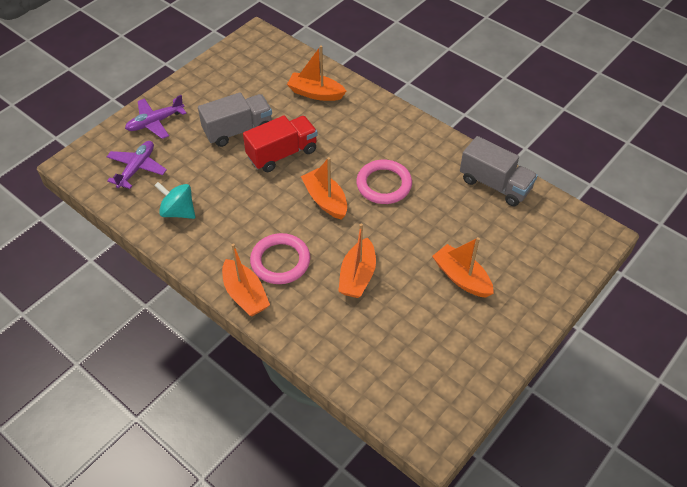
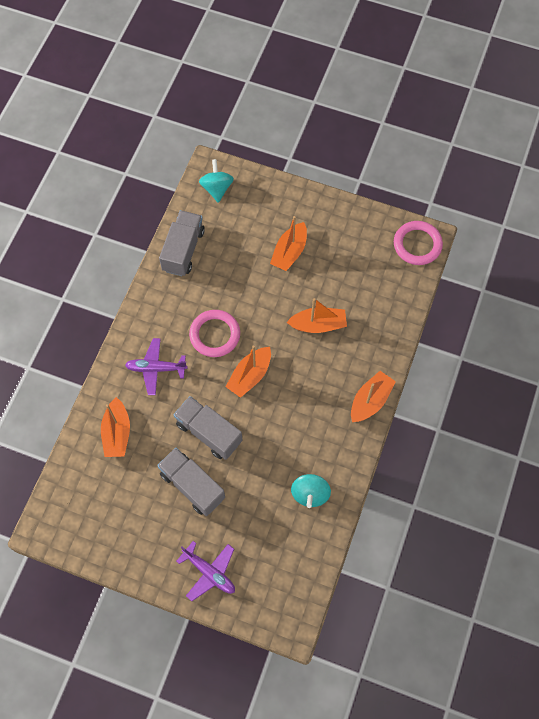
camera: 110 degrees left, 15 degrees up
(137, 168) = (275, 558): purple plane -> purple plane (156, 368)
(280, 261) = (328, 387): pink ring -> pink ring (417, 245)
(282, 154) = (209, 432): red truck -> grey truck
(570, 234) = (217, 188): none -> turquoise spinning top

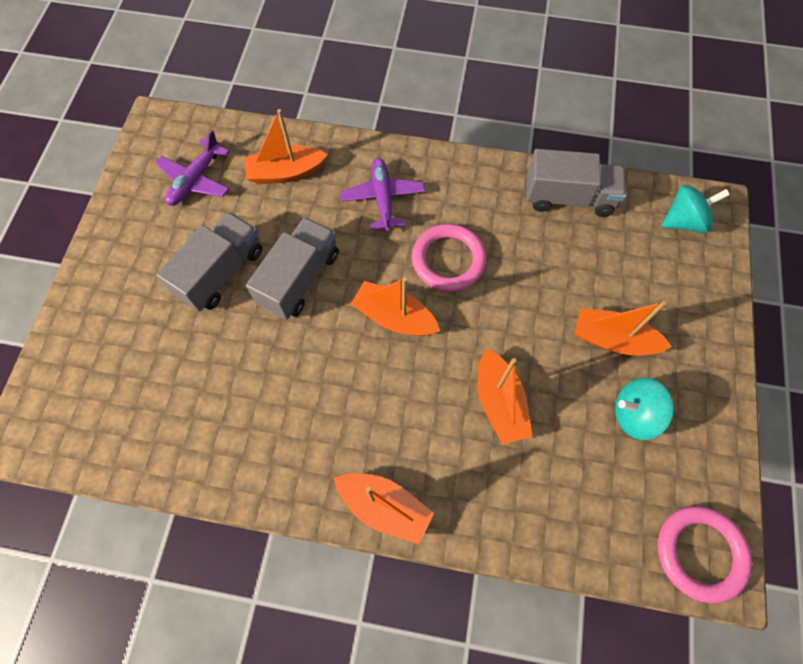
camera: 80 degrees right, 0 degrees up
(209, 572) = (100, 315): purple plane -> purple plane (196, 180)
(310, 494) = (219, 433): turquoise spinning top -> turquoise spinning top (634, 414)

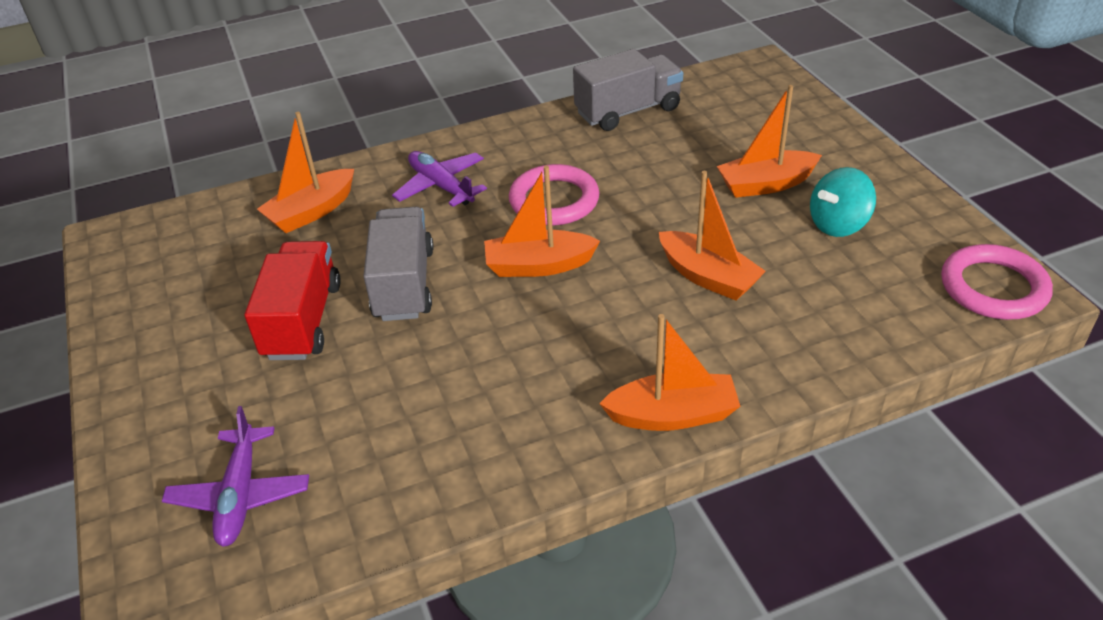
camera: 30 degrees left, 25 degrees down
(196, 180) = (203, 261): purple plane -> purple plane (240, 495)
(221, 272) = (303, 321): grey truck -> red truck
(684, 221) = (745, 85): turquoise spinning top -> none

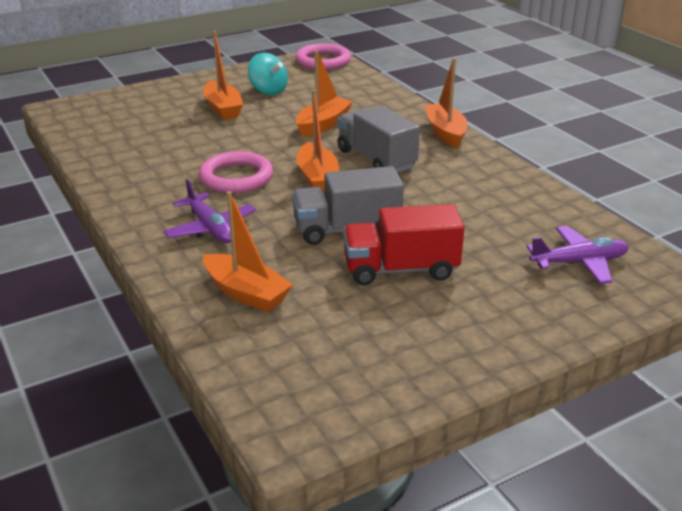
camera: 100 degrees left, 10 degrees down
(441, 186) = (210, 228): purple plane -> purple plane turned 75 degrees counterclockwise
(628, 111) = (109, 155): grey truck -> grey truck (376, 159)

